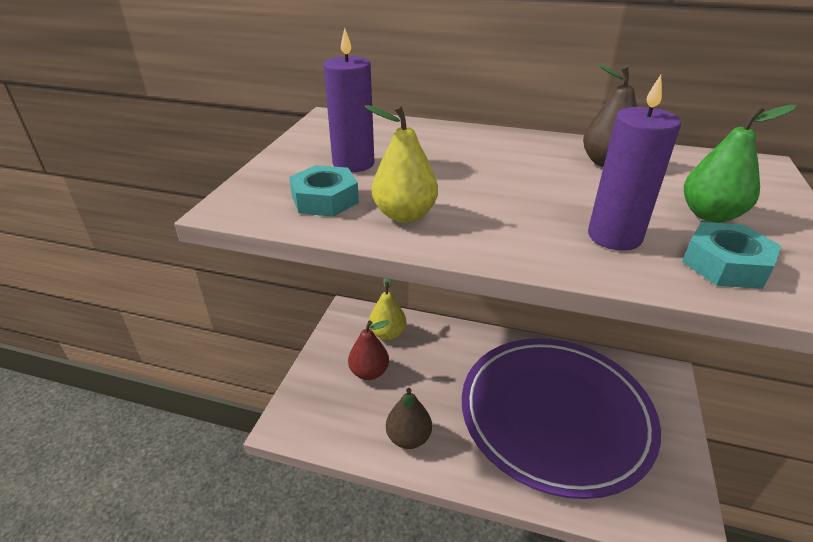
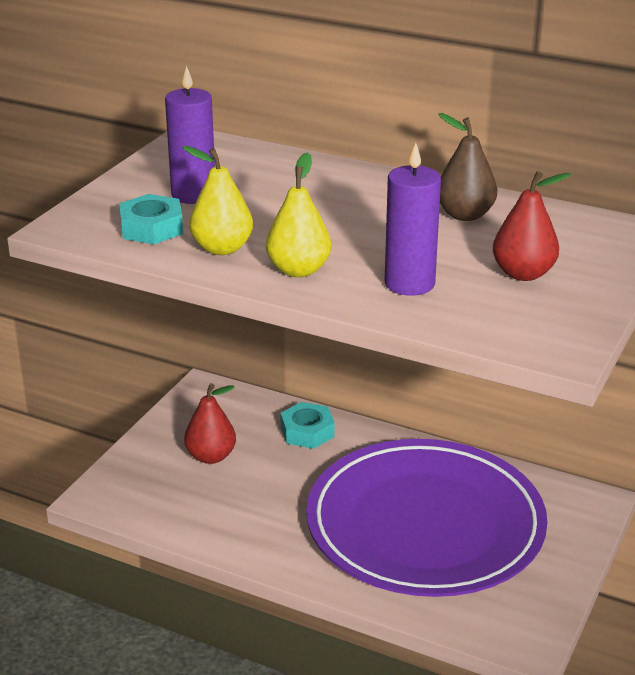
camera: 10 degrees right, 5 degrees down
(387, 333) = (247, 418): yellow pear -> yellow pear (298, 270)
(408, 438) = (237, 525): brown pear -> none
(710, 215) = (523, 274): green pear -> red pear
(725, 264) = (492, 314): turquoise nut -> turquoise nut (307, 432)

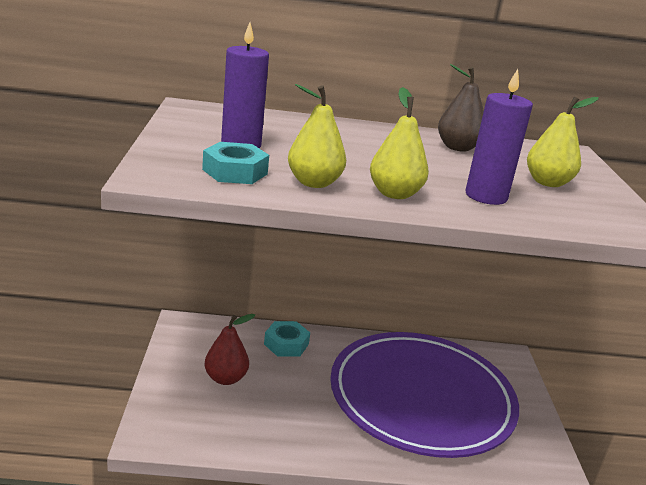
camera: 30 degrees left, 5 degrees down
(523, 274) = (547, 183): red pear -> yellow pear

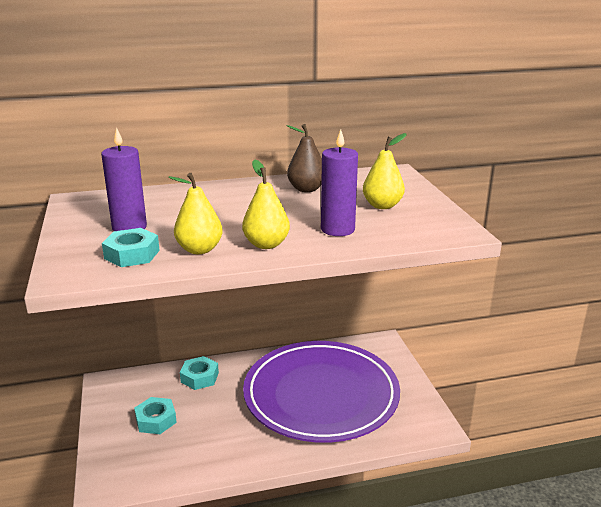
camera: 10 degrees left, 0 degrees up
(225, 378) = (156, 420): red pear -> turquoise nut

